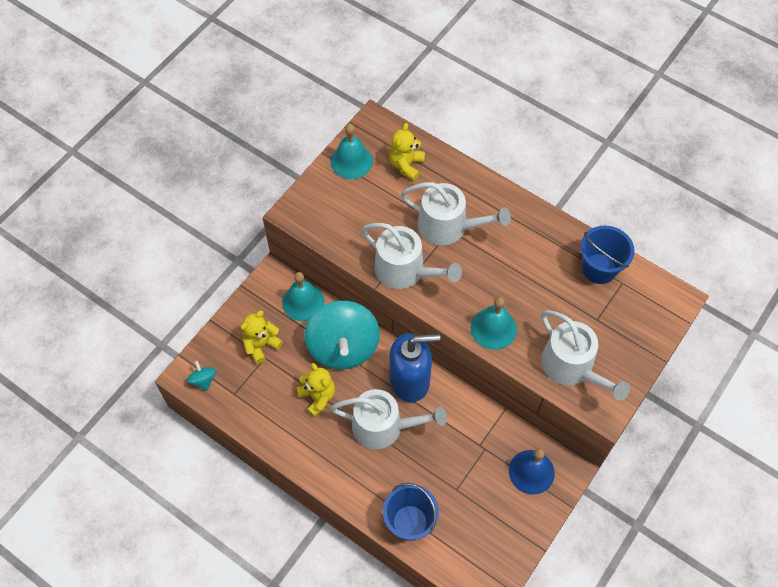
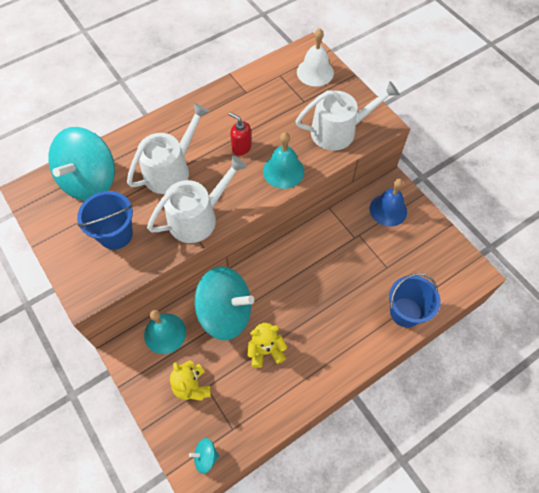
camera: 70 degrees left, 0 degrees up
(351, 161) = (58, 224): turquoise bell -> none
(384, 426) = (314, 304): white watering can -> none
(406, 165) = (90, 181): yellow teddy bear -> turquoise spinning top
(410, 380) = (279, 269): blue soap dispenser -> none
(505, 279) = (241, 147): none -> red soap dispenser
(599, 268) = (261, 84): blue bucket -> blue bucket (115, 234)
(646, 317) = (315, 72): none -> white bell

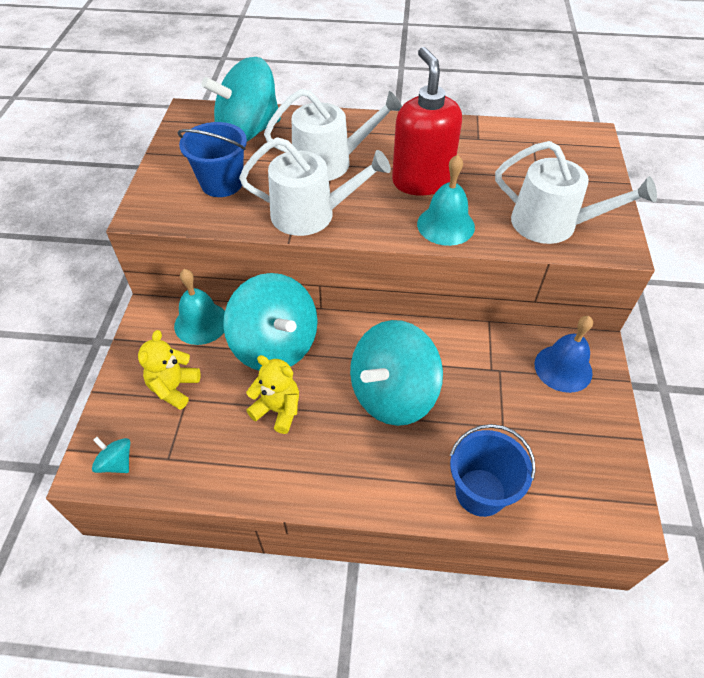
camera: 40 degrees right, 10 degrees down
(241, 147) = (421, 181): red soap dispenser -> red soap dispenser, size x2.06
(315, 72) = (579, 158): white bell -> none
(318, 292) = (392, 394): none -> turquoise spinning top

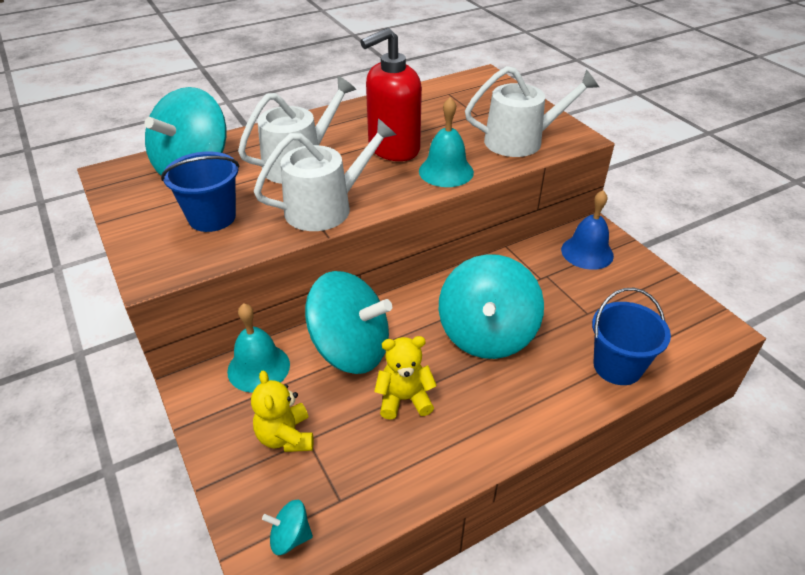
camera: 35 degrees left, 10 degrees down
(421, 181) = (393, 148): red soap dispenser -> red soap dispenser turned 75 degrees counterclockwise

